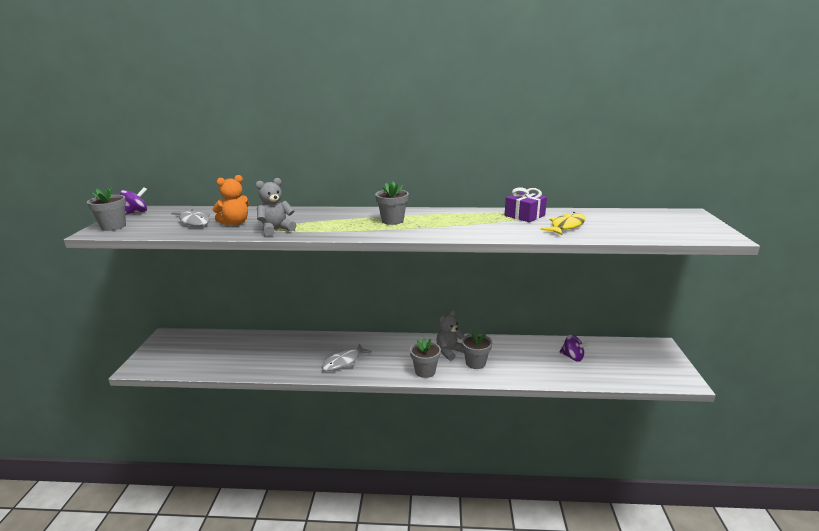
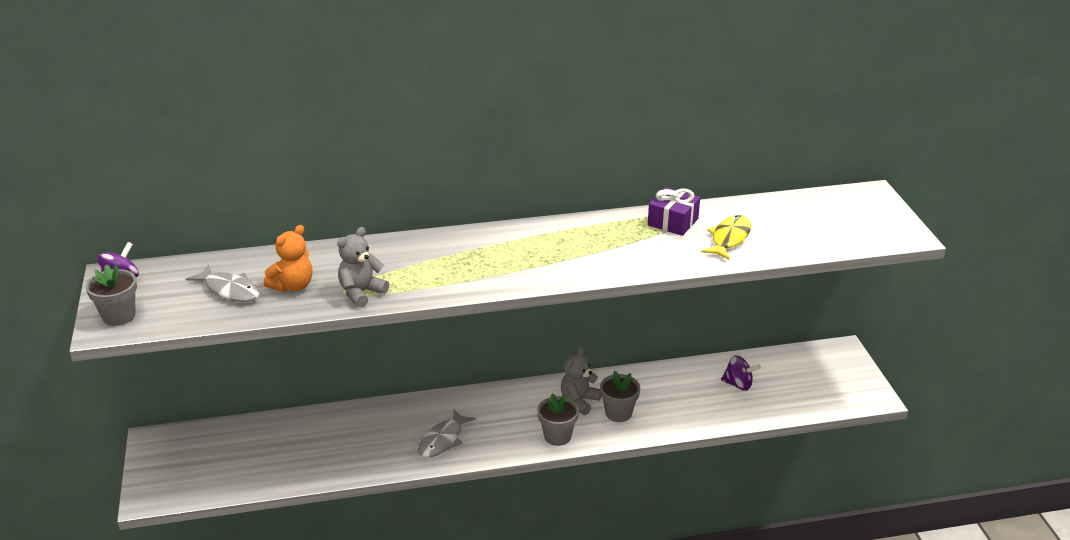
camera: 15 degrees left, 10 degrees up
(392, 221) = (507, 254): grey flower pot -> none

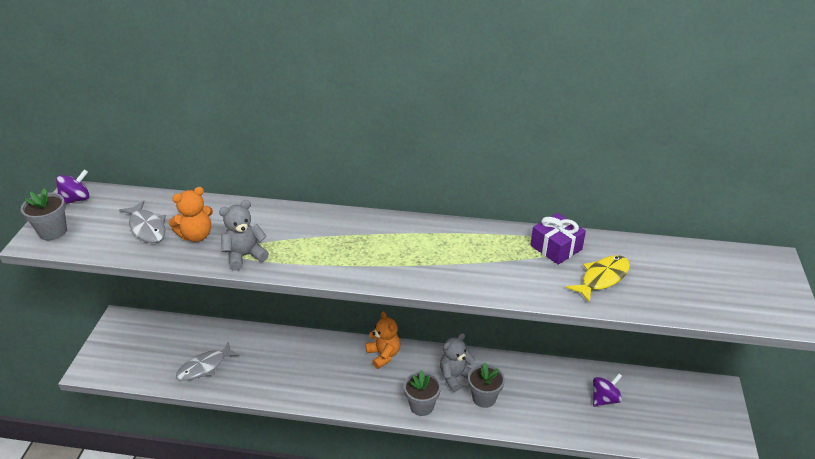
camera: 20 degrees right, 5 degrees up
(443, 440) = (327, 382): grey fish -> grey fish (205, 367)
(491, 400) = (383, 355): none -> orange teddy bear
(738, 384) = (604, 399): purple spinning top -> purple spinning top turned 75 degrees counterclockwise

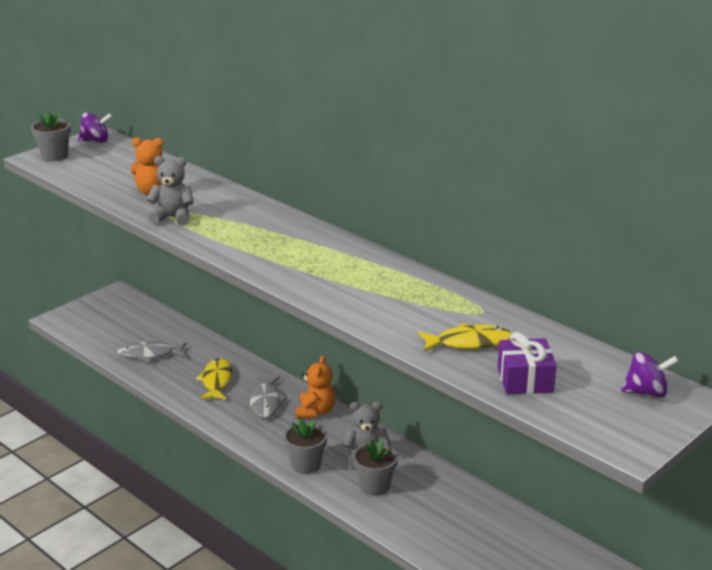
camera: 35 degrees right, 10 degrees down
(147, 227) = (123, 175): grey fish -> grey fish (266, 402)
(284, 365) = (216, 381): none -> yellow fish
(556, 247) = (457, 306): purple gift -> purple gift (525, 379)
(604, 399) = (504, 545): purple spinning top -> purple spinning top (646, 392)

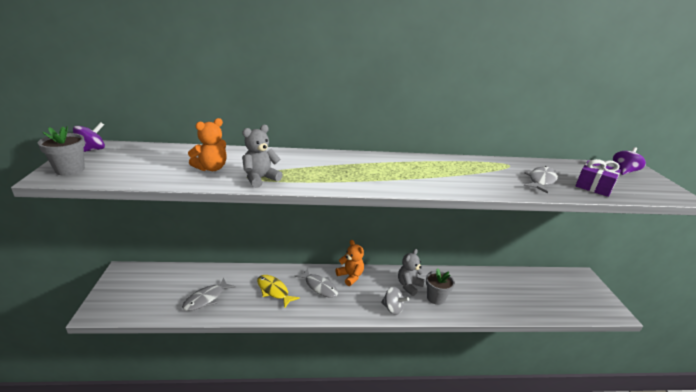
camera: 50 degrees left, 0 degrees up
(306, 465) = (392, 308): grey flower pot -> grey spinning top
(469, 342) = (541, 180): yellow fish -> grey fish

